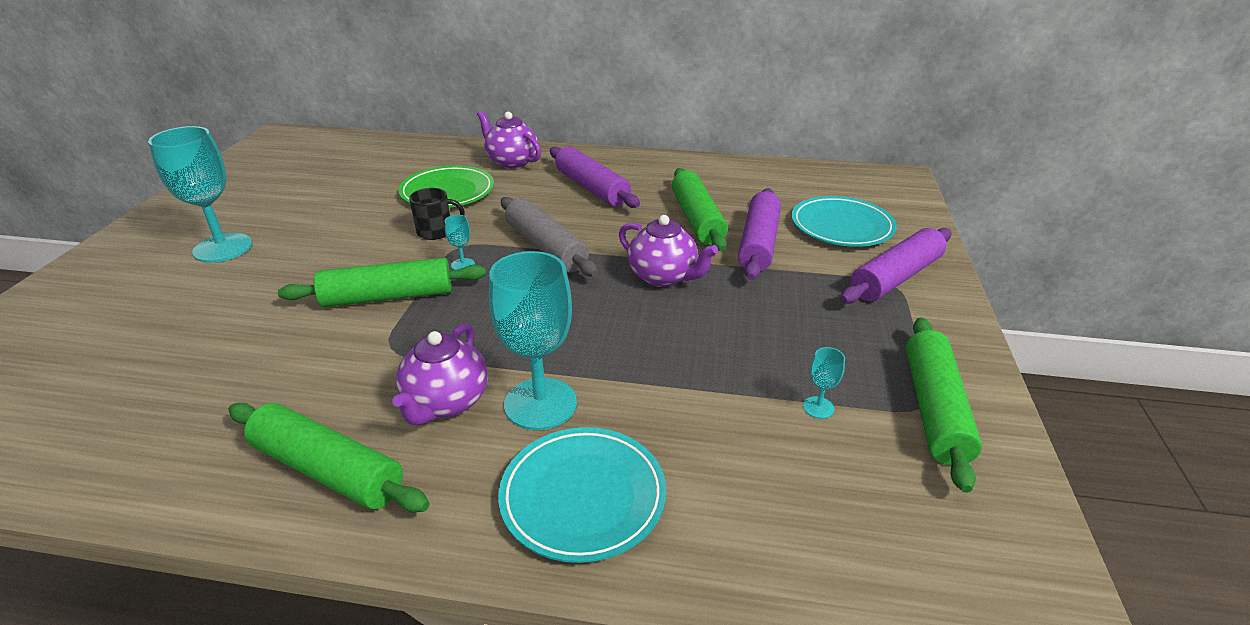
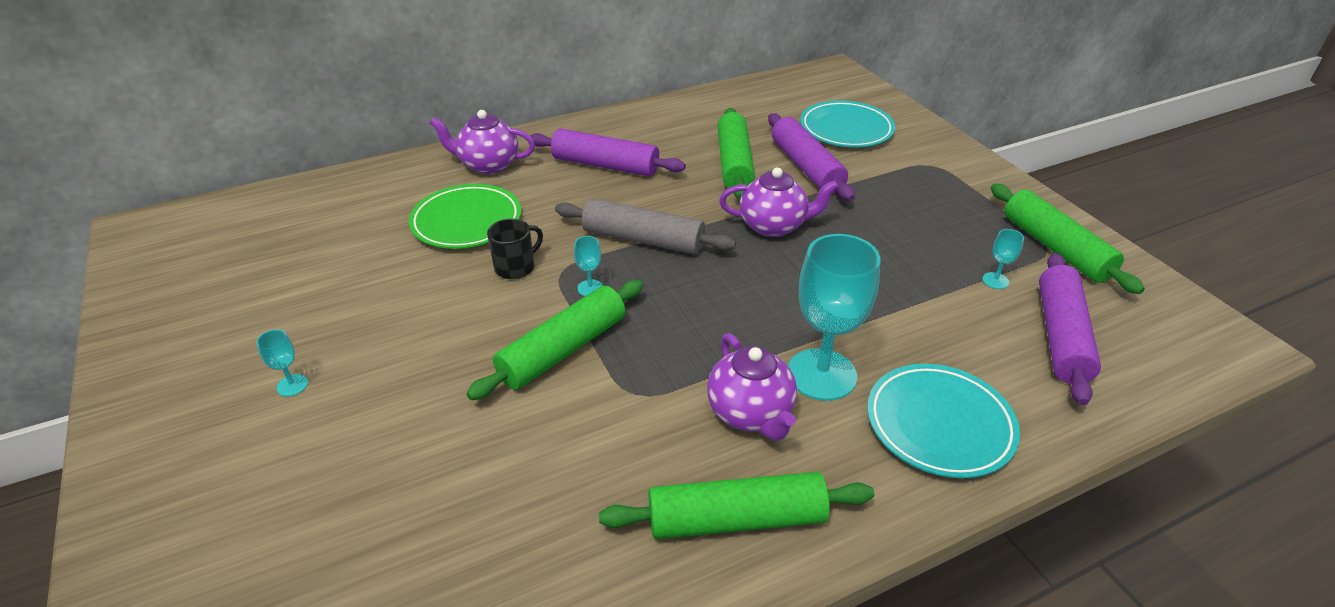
camera: 35 degrees left, 5 degrees up
(223, 248) = (292, 385): turquoise goblet -> turquoise goblet, size x0.42
(697, 219) = (734, 163): green rolling pin -> green rolling pin turned 45 degrees clockwise
(896, 277) = (928, 159): purple rolling pin -> purple rolling pin (1061, 336)

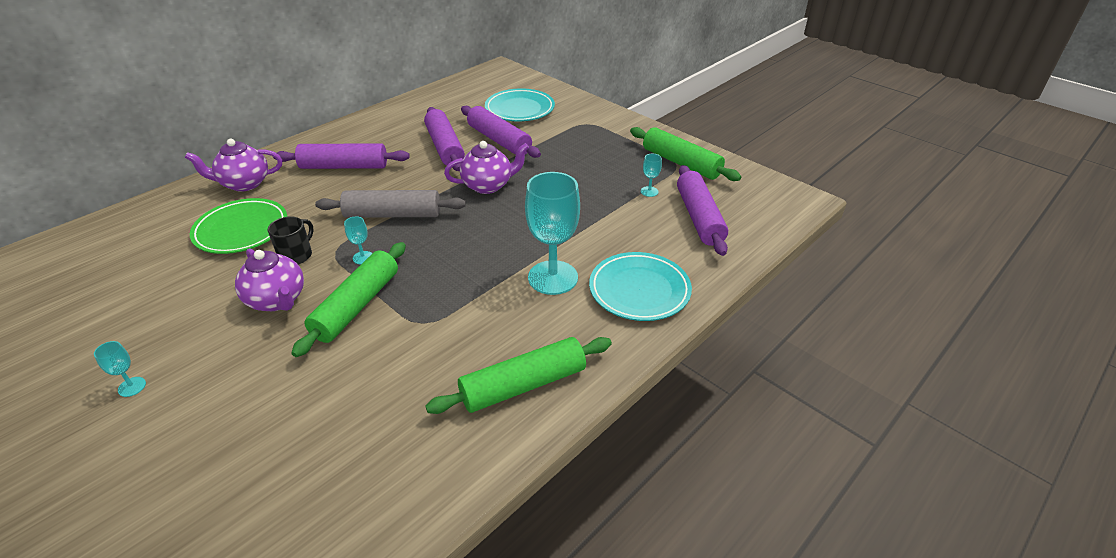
camera: 20 degrees left, 0 degrees up
(734, 163) = (444, 147): green rolling pin -> purple rolling pin
(750, 413) = (512, 315): purple teapot -> purple teapot (277, 300)

